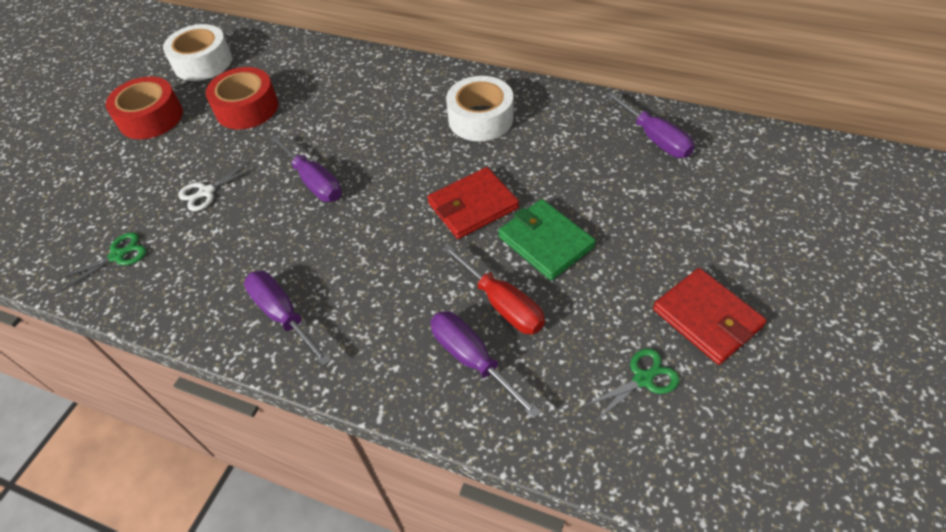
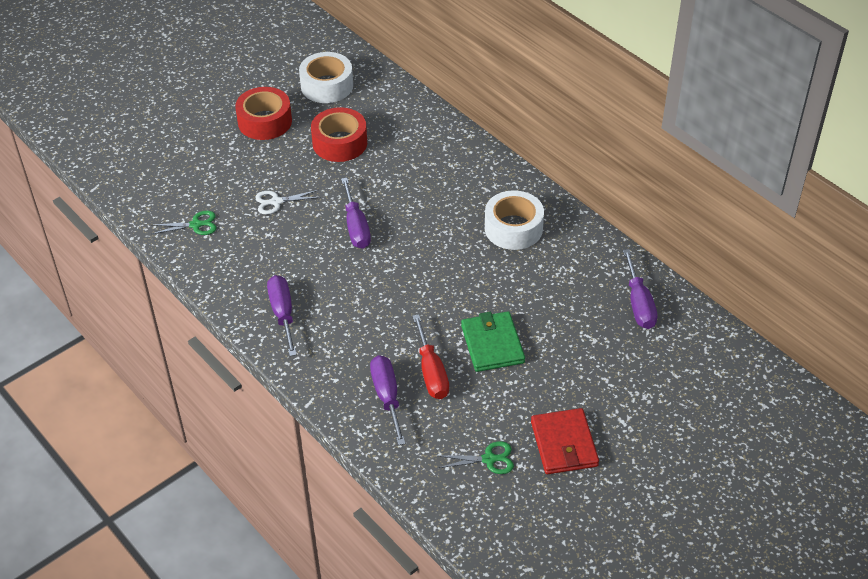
camera: 25 degrees right, 5 degrees down
(473, 206) = (459, 295): red wallet -> none

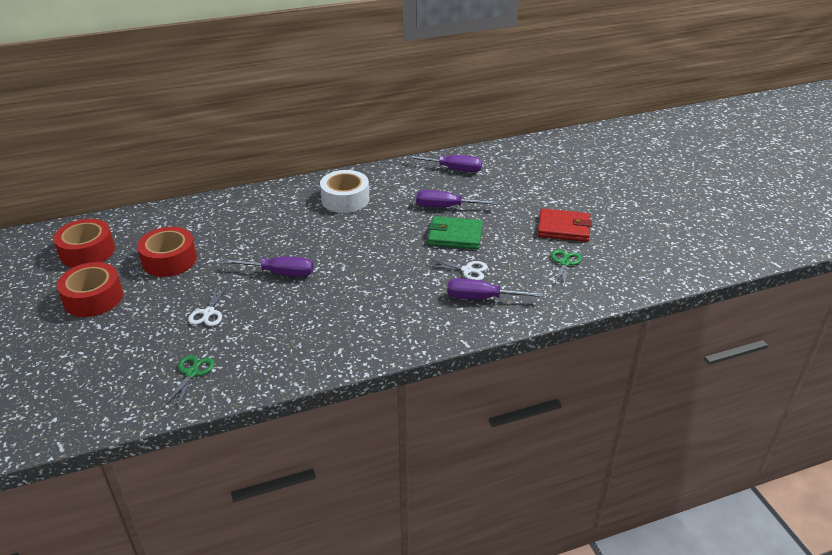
camera: 70 degrees left, 10 degrees down
(283, 314) = (353, 337): purple screwdriver -> purple screwdriver (445, 207)
(327, 86) = (87, 251): white tape -> red tape
(431, 372) = (467, 270): red screwdriver -> white scissors

